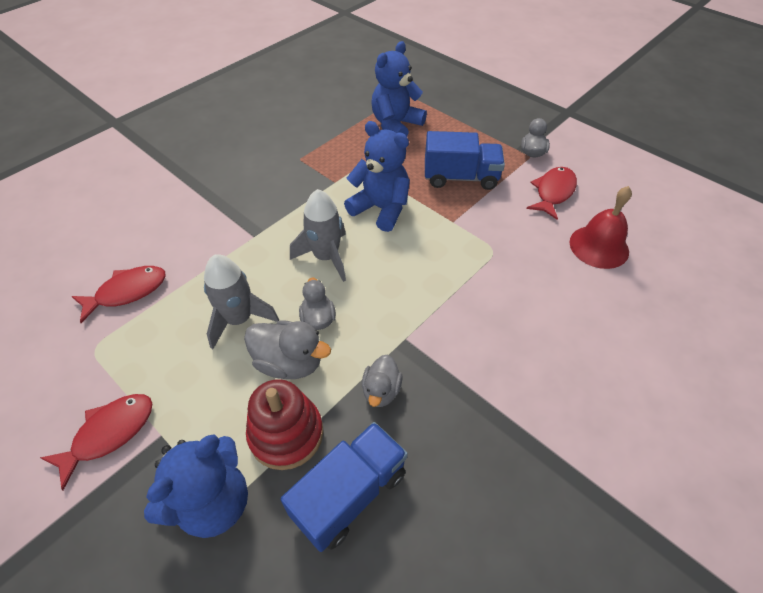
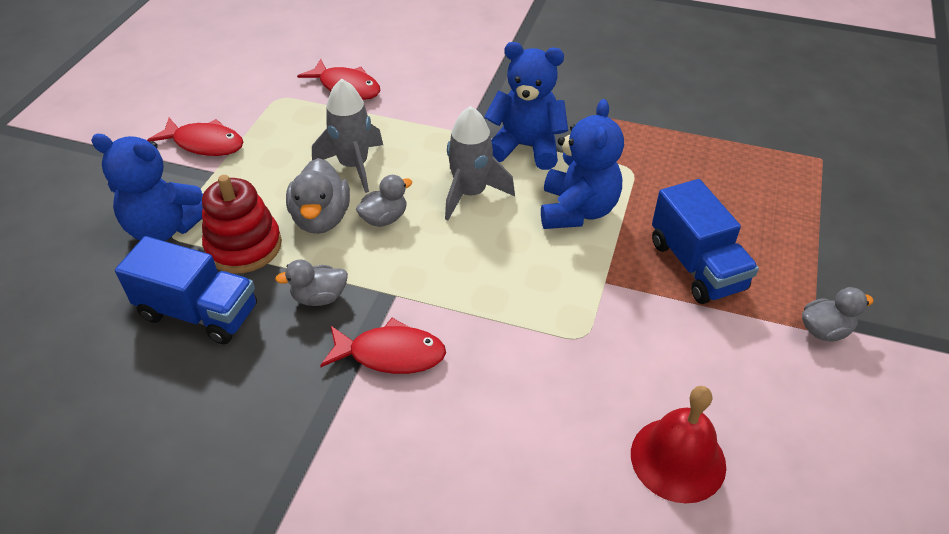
camera: 65 degrees right, 5 degrees down
(396, 125) = (744, 172): blue teddy bear -> blue teddy bear (526, 147)
(553, 192) = (753, 377): red fish -> red fish (390, 354)

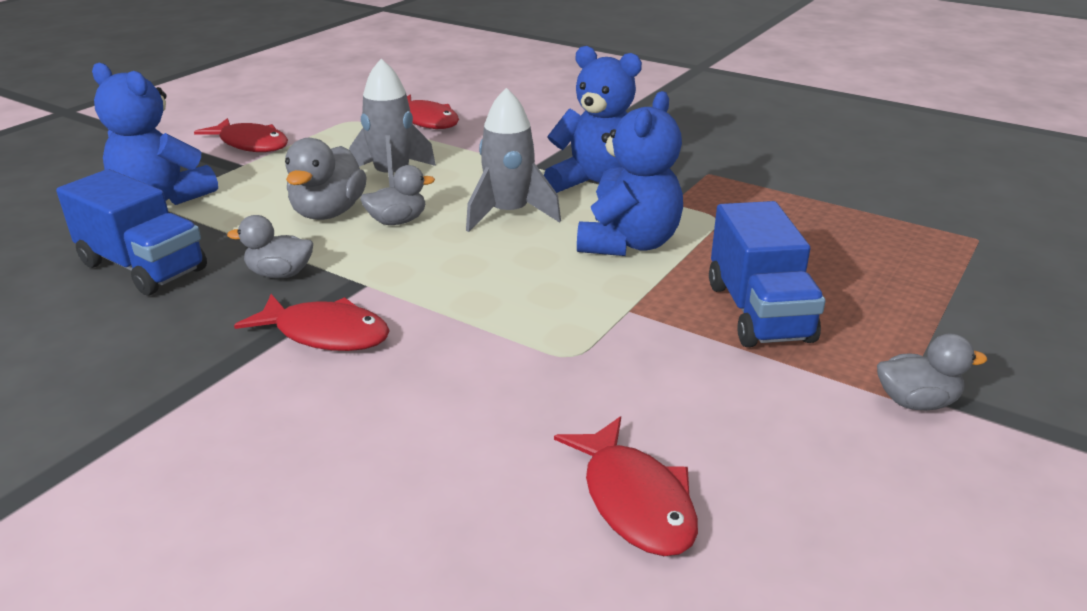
camera: 15 degrees right, 15 degrees down
(244, 246) = (230, 223): red stacking toy -> none
(678, 459) = (634, 500): red bell -> red fish

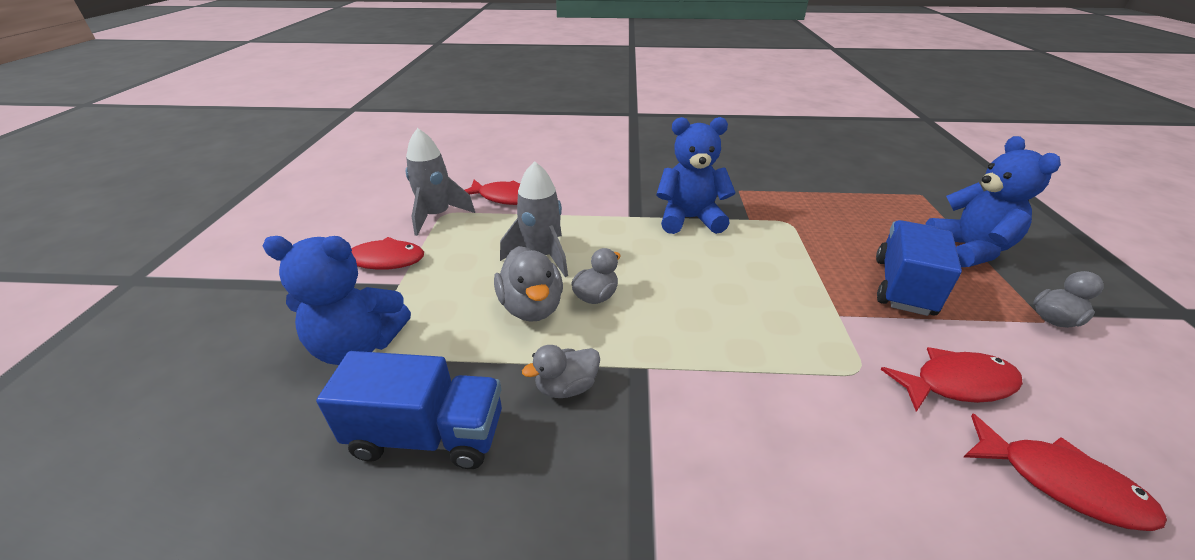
camera: 30 degrees left, 5 degrees up
(325, 334) = (679, 434): red fish -> red fish (956, 384)
(509, 214) = (665, 262): grey rocket -> grey rocket (437, 216)
(629, 244) = (768, 260): blue teddy bear -> blue teddy bear (968, 249)
(759, 312) = (903, 286): blue truck -> blue truck turned 120 degrees counterclockwise

